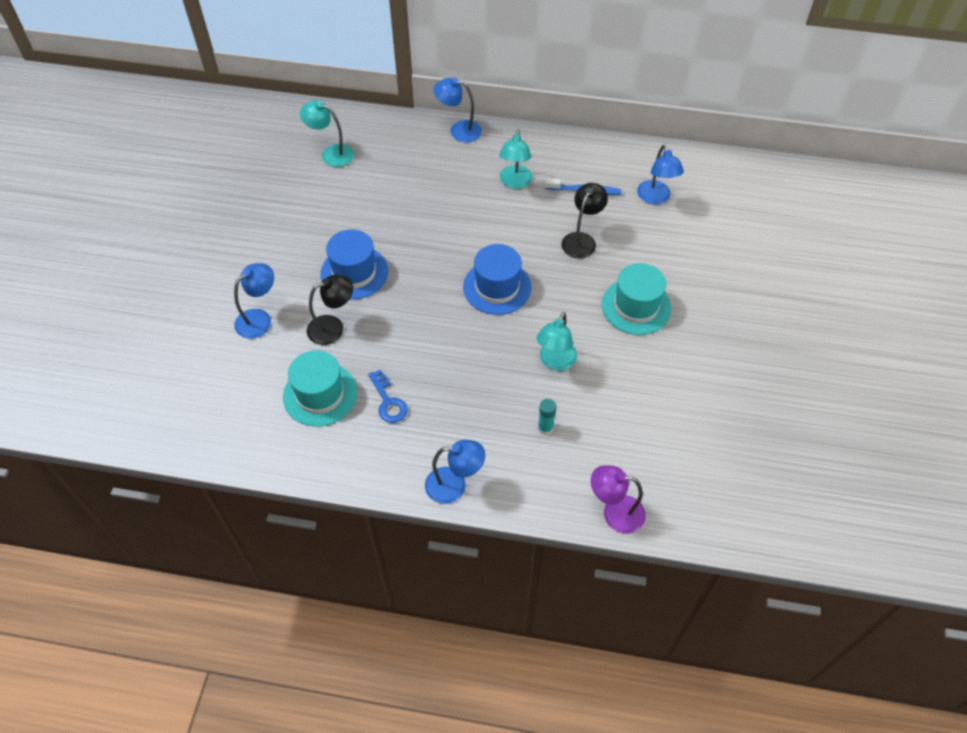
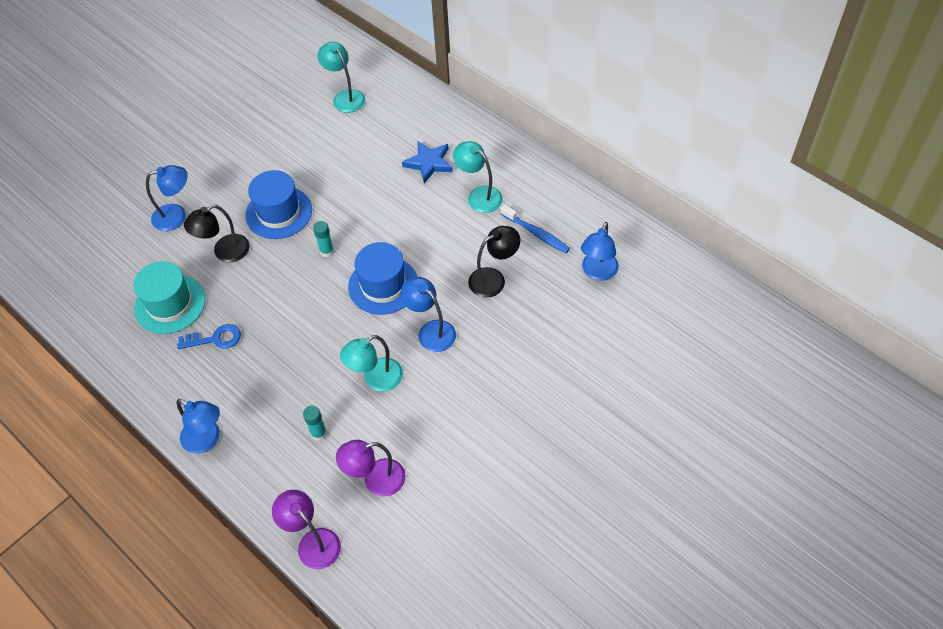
camera: 35 degrees right, 0 degrees up
(333, 327) = (224, 252): black lamp -> black lamp turned 135 degrees clockwise
(388, 401) = (215, 339): blue key -> blue key turned 105 degrees counterclockwise
(425, 283) = (326, 251): none -> turquoise glue stick
(451, 175) = (429, 163): none -> blue star
(459, 130) = (470, 123): blue lamp -> blue lamp (431, 331)
(515, 182) = (479, 195): turquoise lamp -> turquoise lamp turned 90 degrees clockwise
(622, 438) = (375, 480): none -> purple lamp
(636, 306) = (490, 367): turquoise hat -> none

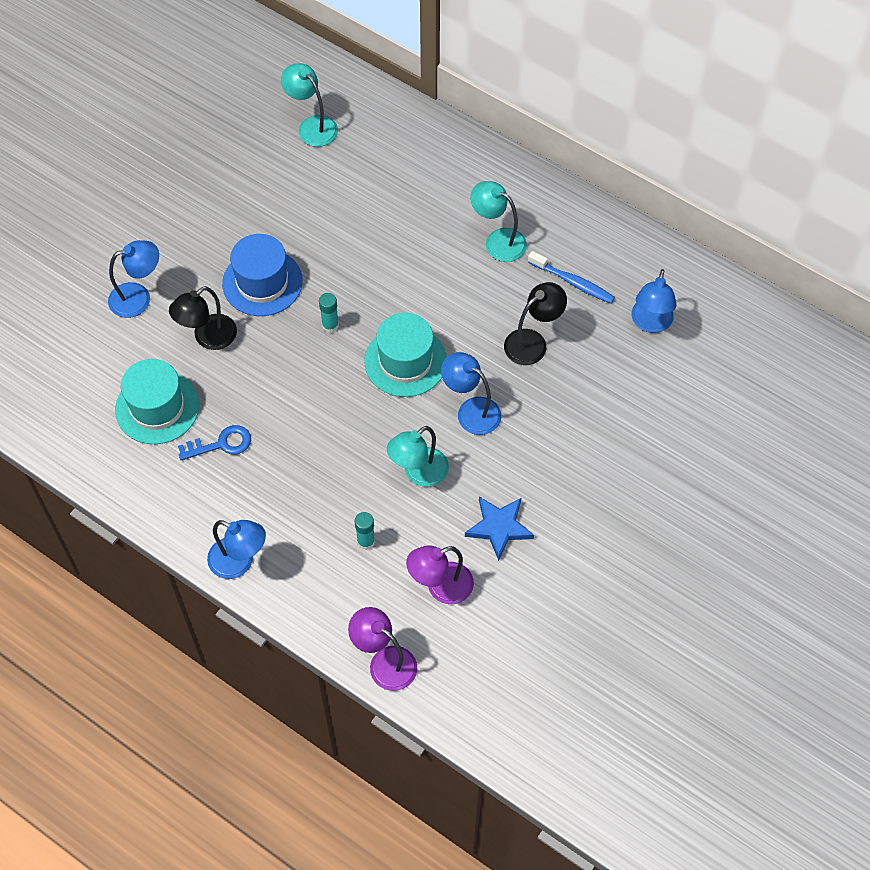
camera: 10 degrees left, 5 degrees up
(383, 285) = (405, 361): blue hat -> turquoise hat
(429, 163) = (431, 204): blue star -> blue star (499, 527)

